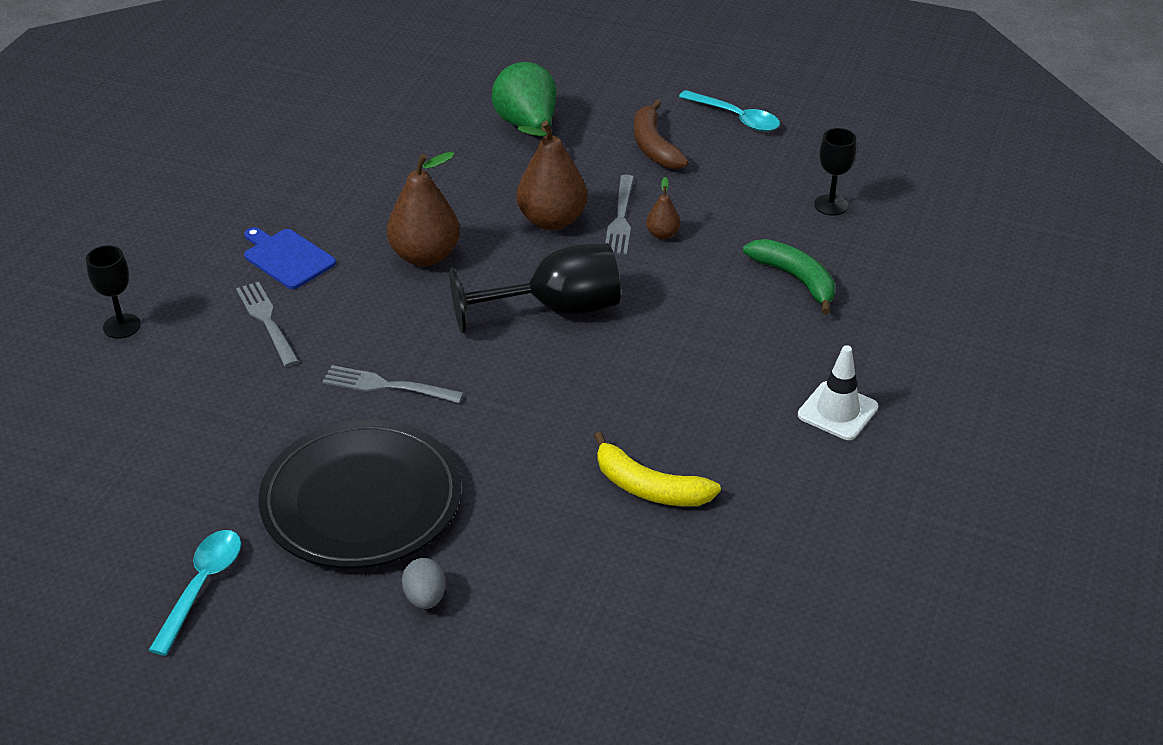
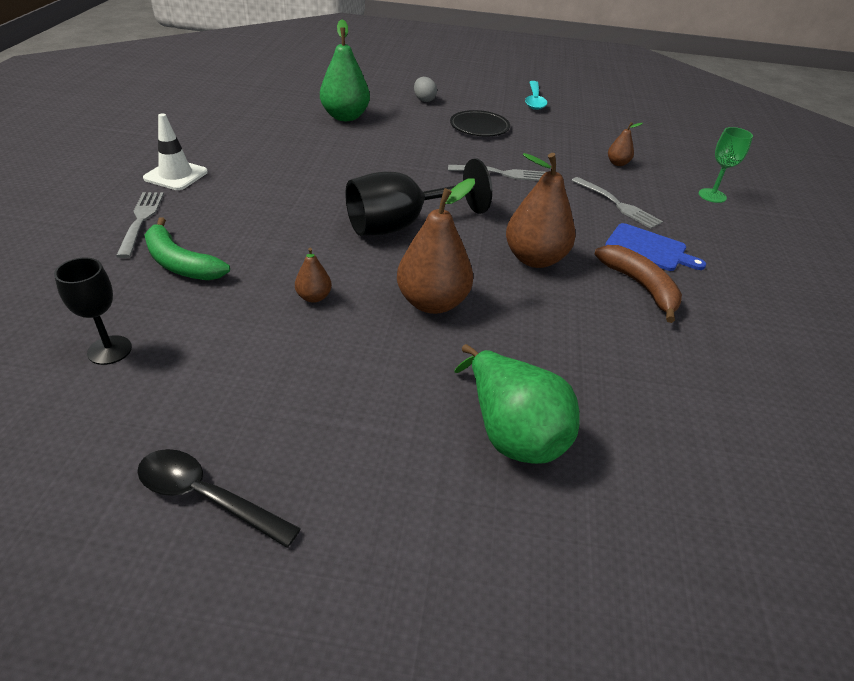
camera: 165 degrees right, 0 degrees up
(121, 326) = (712, 195): black goblet -> green goblet
(196, 396) = (617, 163): none -> brown pear
(361, 501) = (479, 127): black plate -> black plate, size x0.52
(588, 544) = (345, 117): none -> green pear
(620, 218) = (361, 311): grey fork -> grey fork (141, 220)
(649, 488) = (313, 137): yellow banana -> none
(654, 146) = (333, 420): brown banana -> brown banana (640, 286)
(736, 118) = (207, 497): turquoise spoon -> black spoon

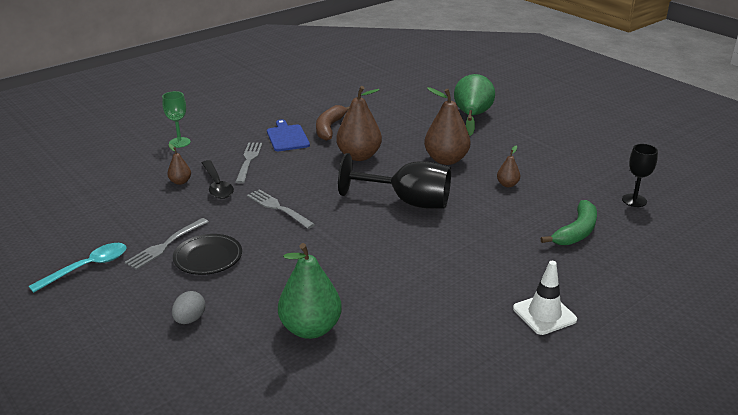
camera: 135 degrees left, 10 degrees down
(141, 220) = (592, 276): grey fork -> grey fork (165, 245)
(180, 263) = (576, 232): green banana -> green banana turned 45 degrees clockwise
(207, 497) = (605, 142): black spoon -> black spoon (217, 185)

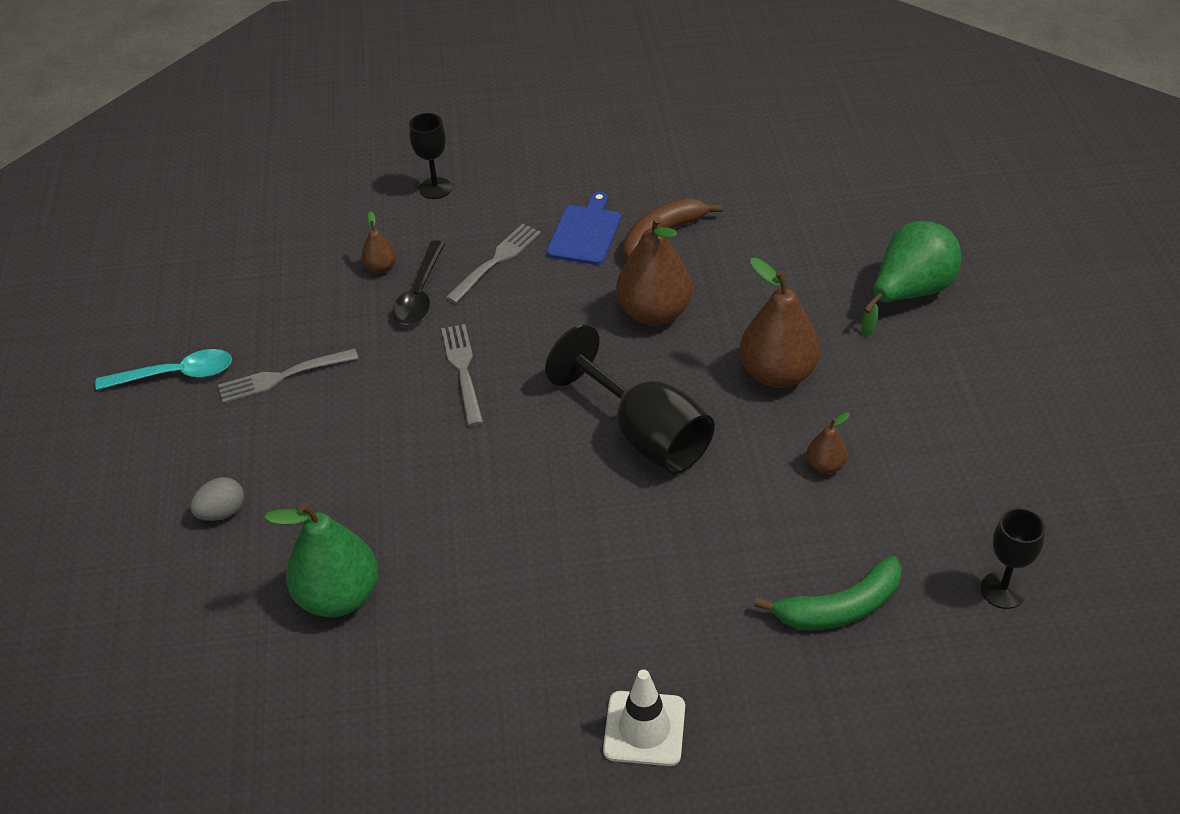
camera: 35 degrees right, 15 degrees up
(179, 142) = (435, 188): green goblet -> black goblet
(208, 257) = (314, 420): black plate -> none

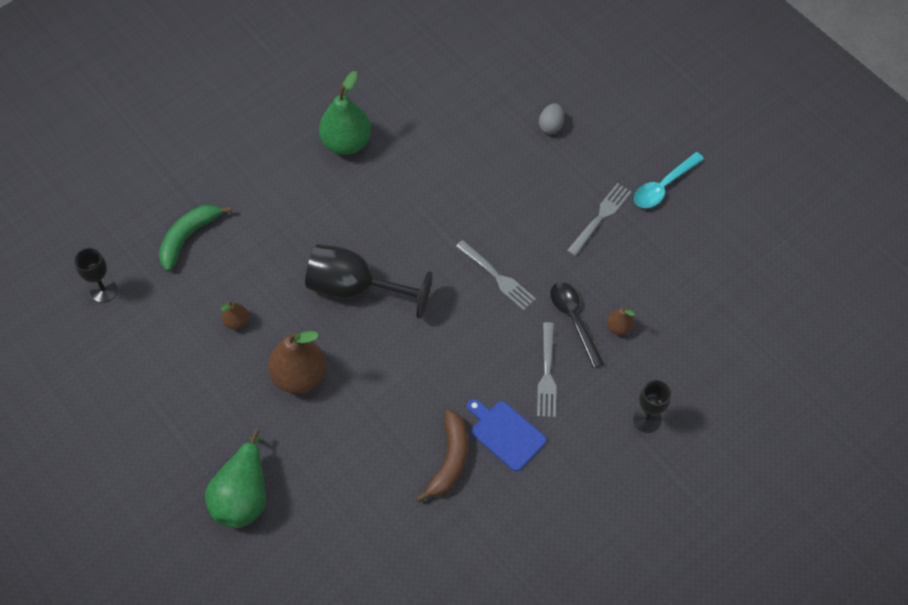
camera: 145 degrees right, 15 degrees up
(338, 596) = (450, 116): green pear -> green pear (346, 142)
(585, 232) = (505, 434): blue cutting board -> blue cutting board turned 150 degrees clockwise
(644, 728) = (255, 131): white traffic cone -> none
(654, 313) = (409, 385): brown pear -> none

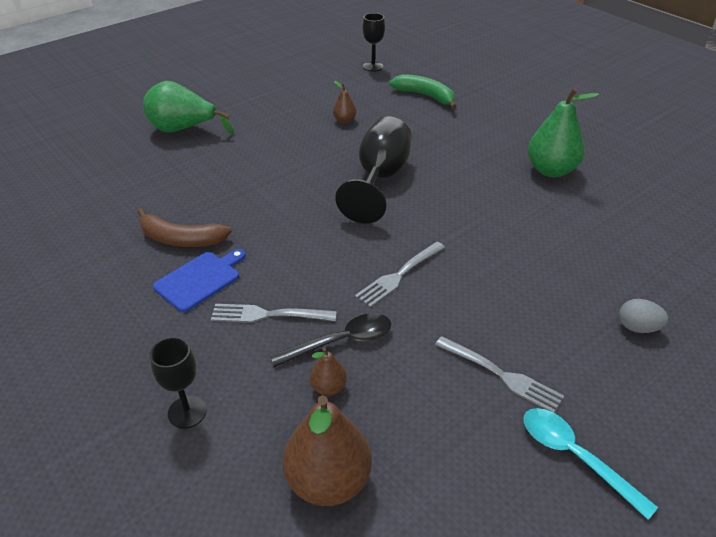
camera: 90 degrees right, 20 degrees down
(299, 376) = (288, 152): brown pear -> brown pear (328, 481)

